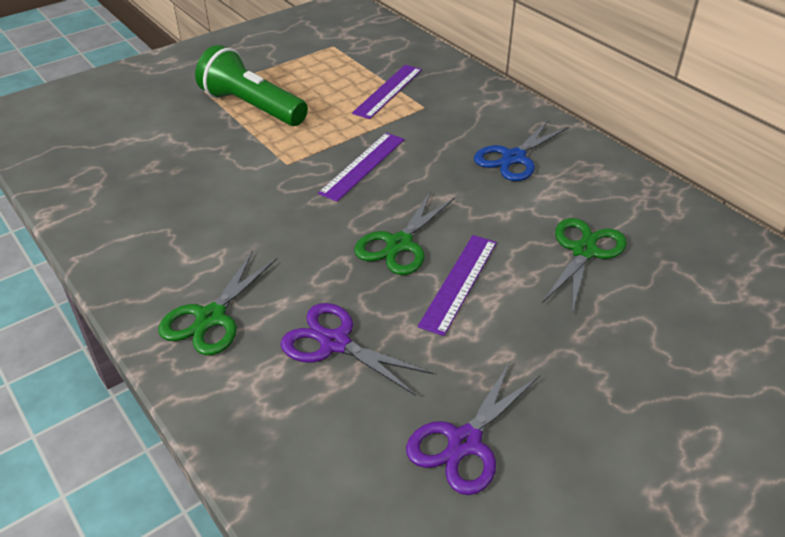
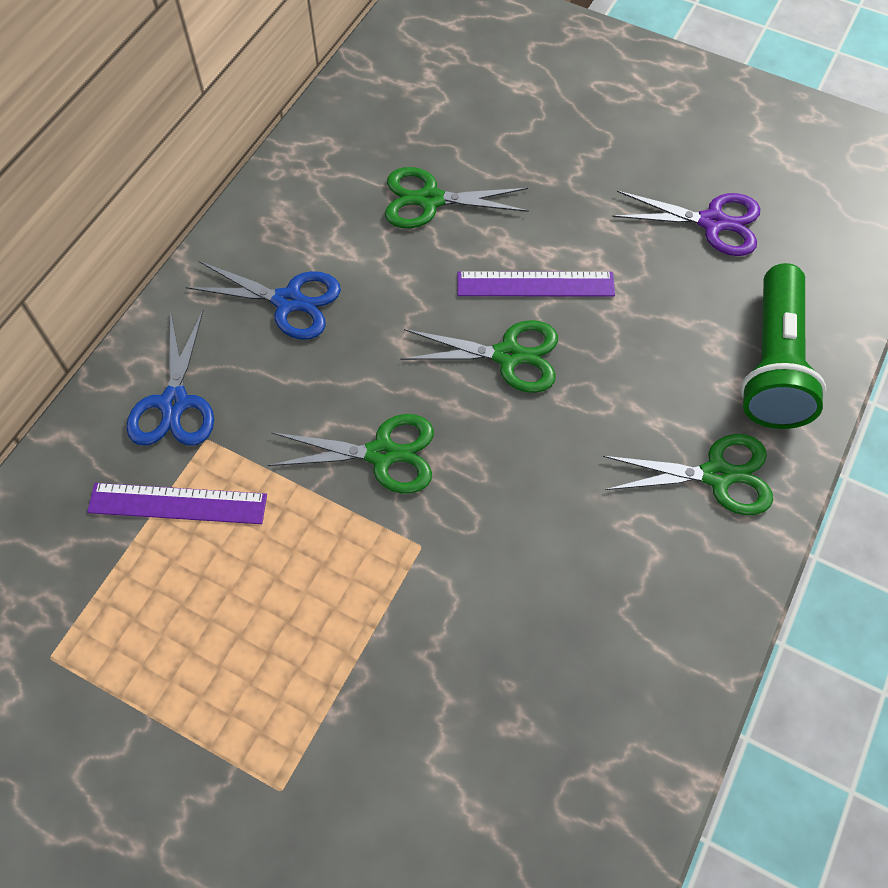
camera: 115 degrees left, 20 degrees up
(252, 107) = (301, 677): green flashlight -> green flashlight (773, 364)
(334, 343) = (676, 352): purple scissors -> none
(362, 166) = (382, 454): purple ruler -> green scissors
(458, 102) = (174, 403): none -> blue scissors

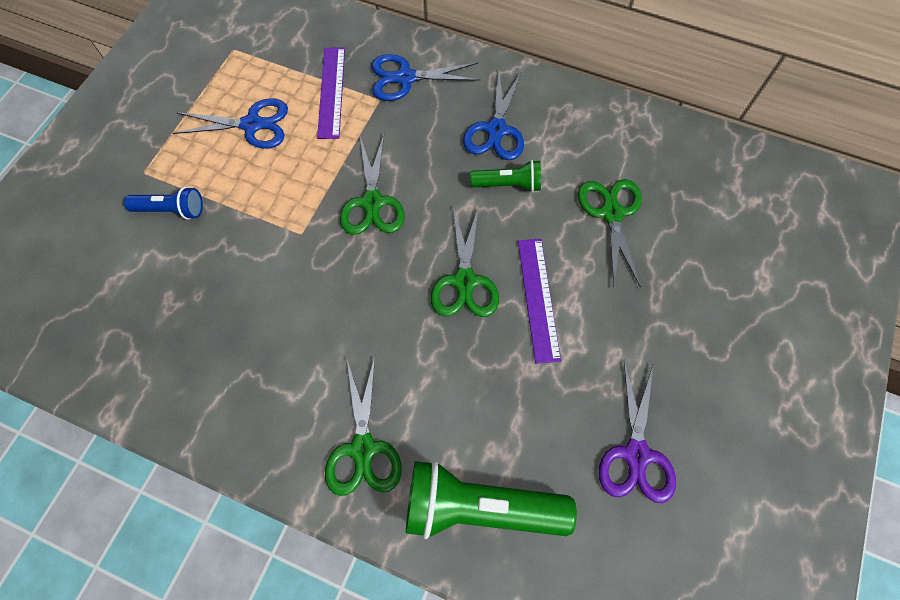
camera: 85 degrees right, 5 degrees up
(217, 619) = (252, 124): none -> blue scissors
(359, 736) = (171, 210): none -> blue flashlight
(375, 297) = (508, 184): none -> green flashlight

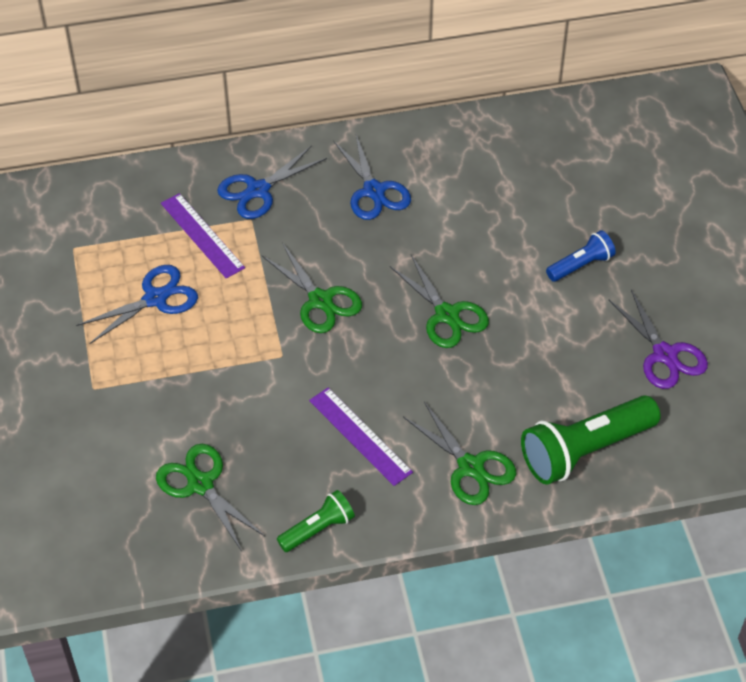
camera: 35 degrees left, 15 degrees down
(171, 210) = (150, 401): blue flashlight -> blue flashlight (581, 265)
(508, 184) = (420, 227): green flashlight -> green flashlight (318, 529)
(538, 298) = (513, 295): purple ruler -> purple ruler (360, 436)
(611, 213) = (518, 205): green scissors -> green scissors (200, 484)

